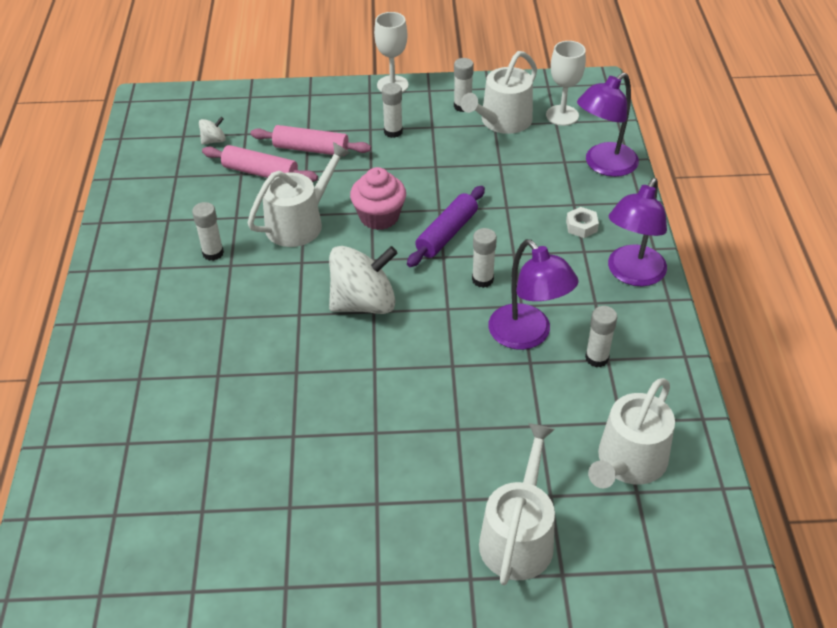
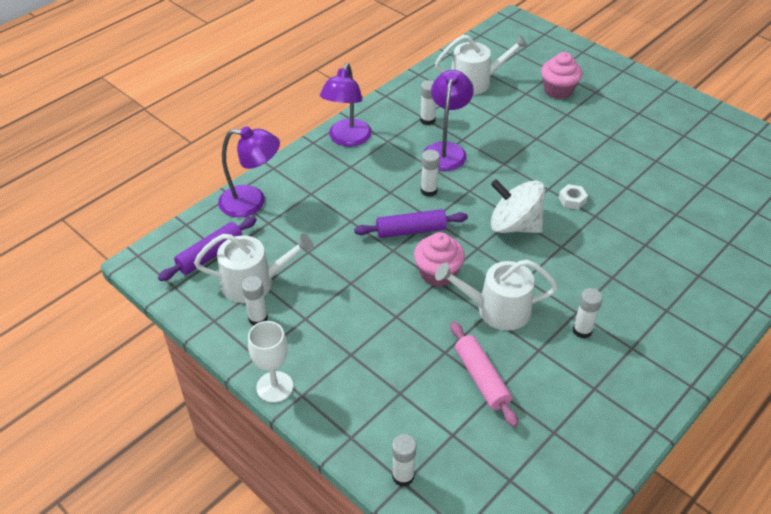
camera: 135 degrees left, 0 degrees up
(214, 140) = (488, 448): white spinning top -> none
(311, 149) = (418, 370): pink rolling pin -> none
(393, 132) = (338, 336): white glue stick -> white glue stick (403, 476)
(518, 536) = (558, 90): white watering can -> pink cupcake
(562, 115) = (210, 255): white goblet -> purple rolling pin
(581, 226) = (329, 179): white nut -> white nut (572, 200)
(632, 274) = (347, 139): purple lamp -> purple lamp turned 120 degrees clockwise

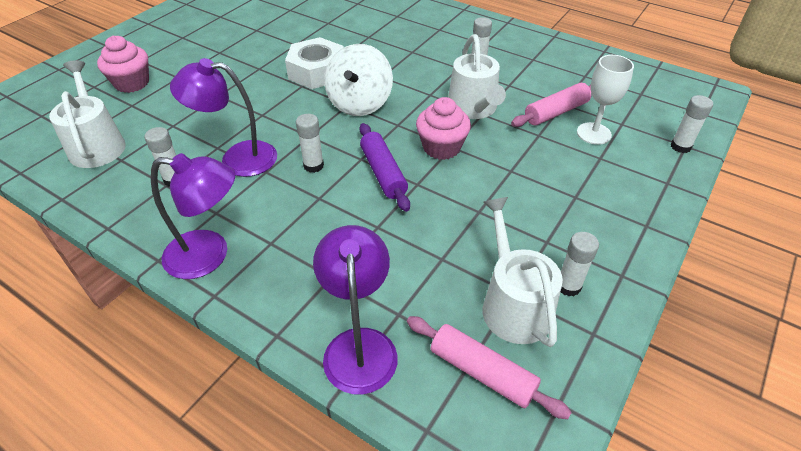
camera: 100 degrees left, 0 degrees up
(210, 255) = (482, 372): purple rolling pin -> pink rolling pin
(274, 387) = (651, 249): white goblet -> white goblet (593, 133)
(572, 200) = (317, 72): white nut -> white nut, size x2.22

